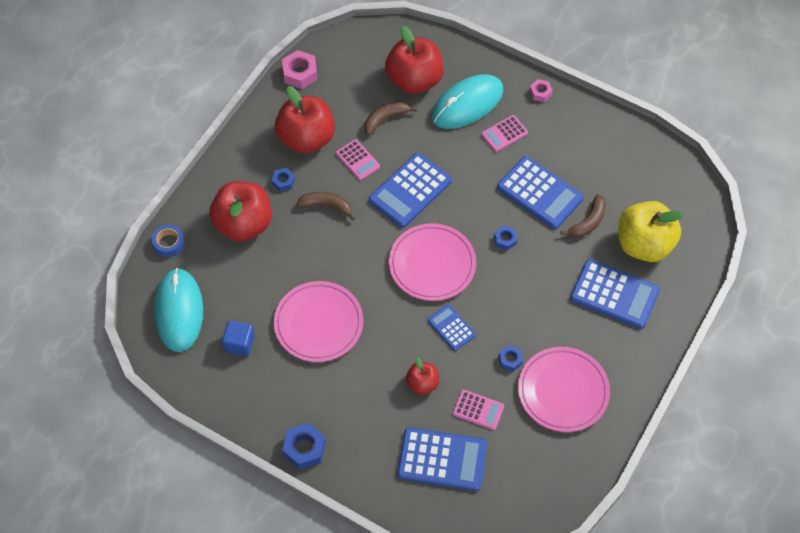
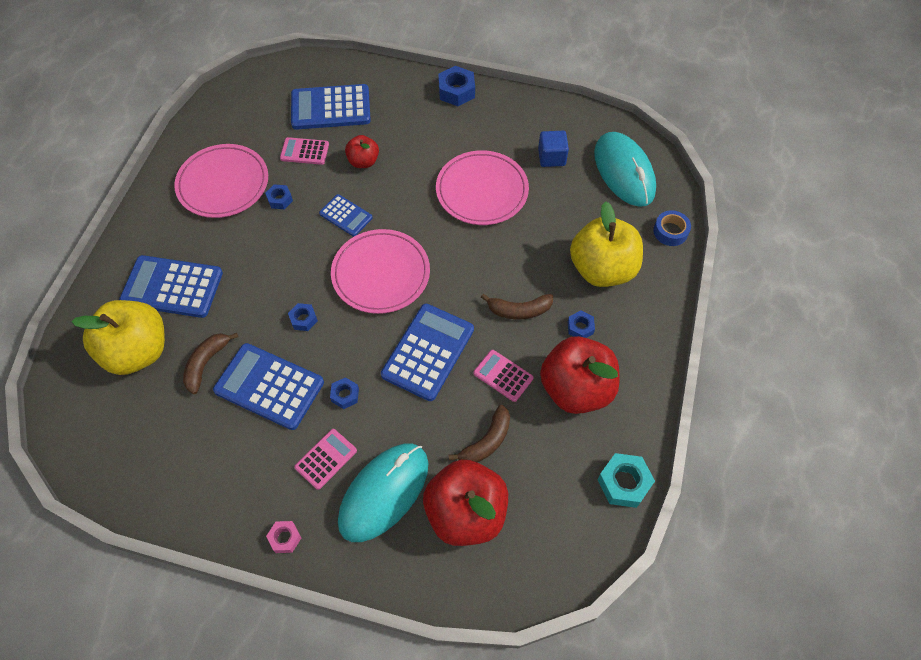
camera: 165 degrees right, 0 degrees up
(243, 224) = (602, 269): red apple -> yellow apple
(300, 73) = (624, 483): pink nut -> turquoise nut
(482, 174) = (345, 395): none -> blue nut

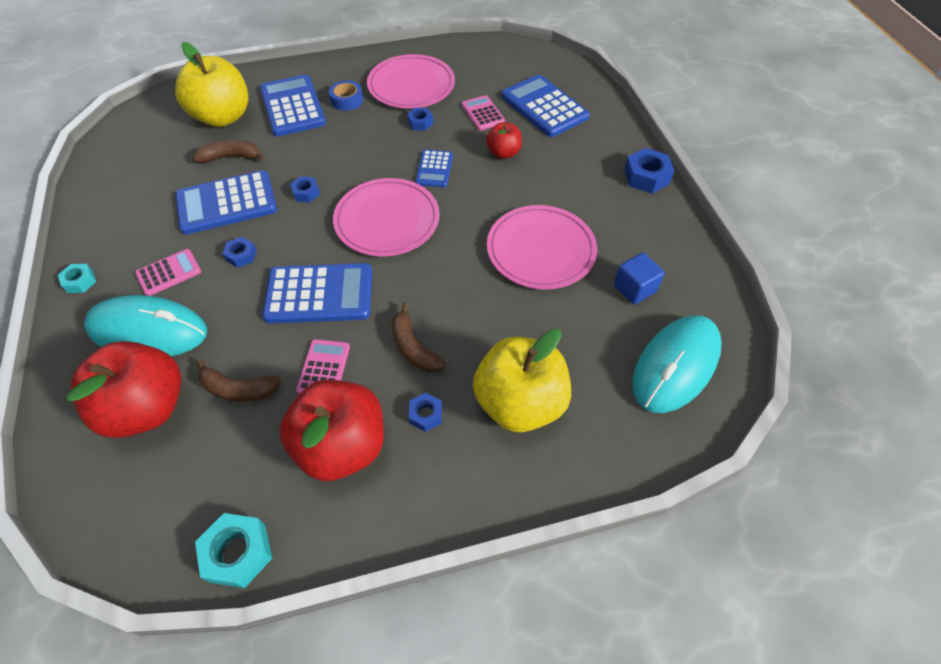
camera: 60 degrees right, 5 degrees down
(269, 386) = (226, 203): blue calculator -> blue calculator turned 105 degrees counterclockwise
(285, 538) = (80, 281): pink nut -> turquoise nut
(326, 459) = (169, 273): pink calculator -> pink calculator turned 45 degrees counterclockwise
(670, 231) = (628, 454): blue tape -> blue tape (347, 100)

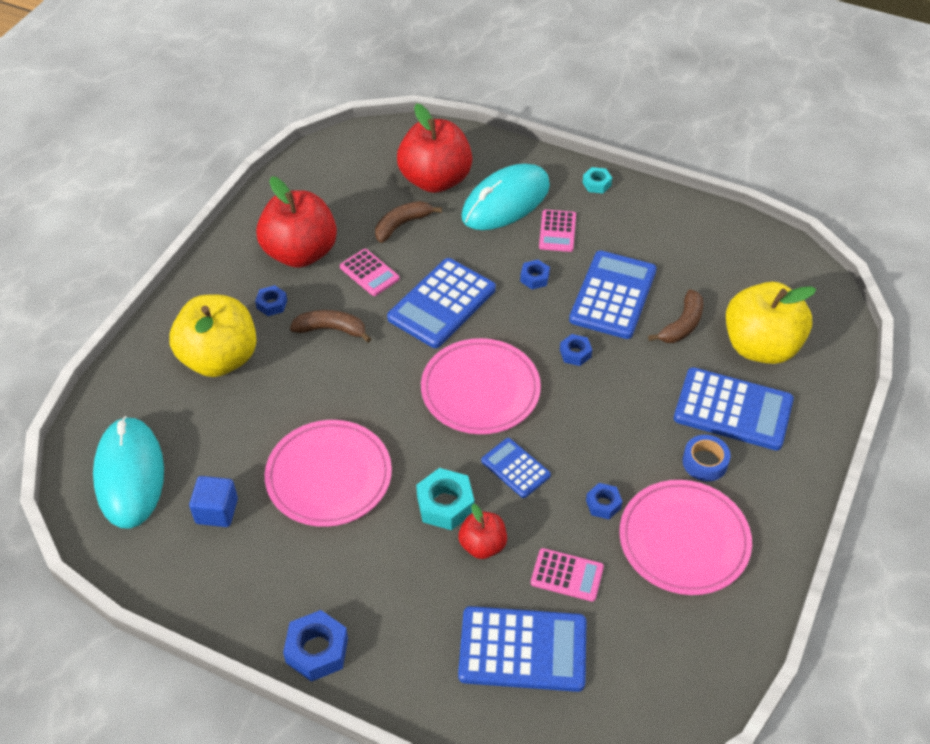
camera: 130 degrees right, 5 degrees down
(238, 553) = (288, 181): turquoise nut -> turquoise nut (445, 504)

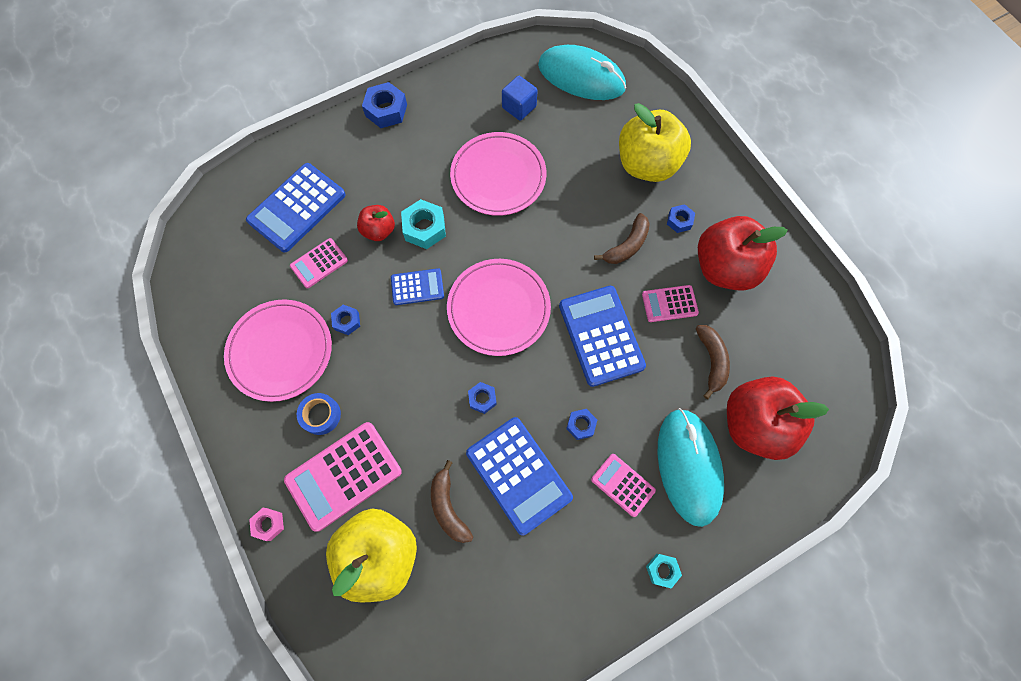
camera: 125 degrees right, 20 degrees up
(733, 410) = (344, 475): blue calculator -> pink calculator
(822, 436) = (269, 524): none -> pink nut

